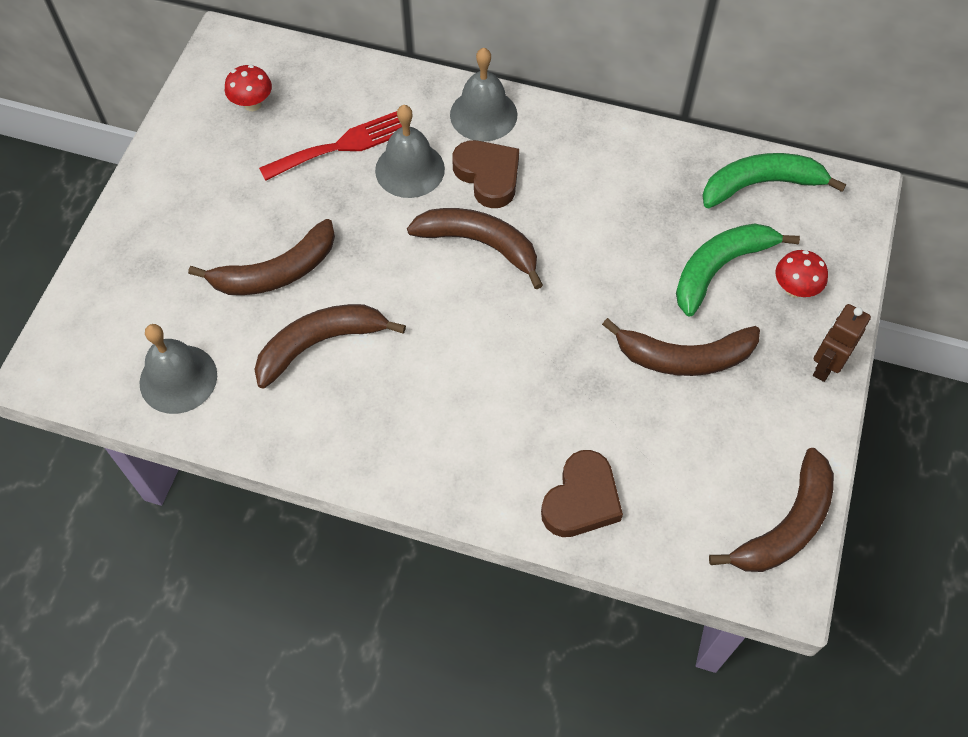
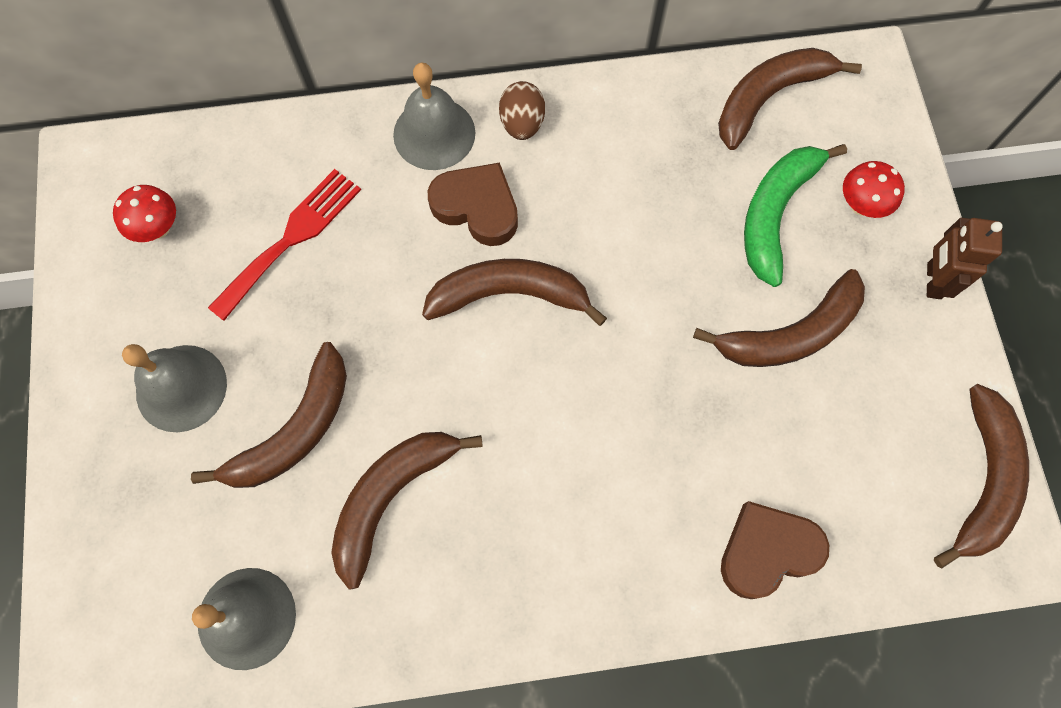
camera: 25 degrees left, 10 degrees up
(410, 169) = (385, 235): grey bell -> grey bell (181, 388)
(553, 132) = (522, 124): none -> brown egg
(581, 499) = (767, 551): brown heart -> brown heart turned 120 degrees counterclockwise
(761, 184) = (769, 97): green banana -> brown banana

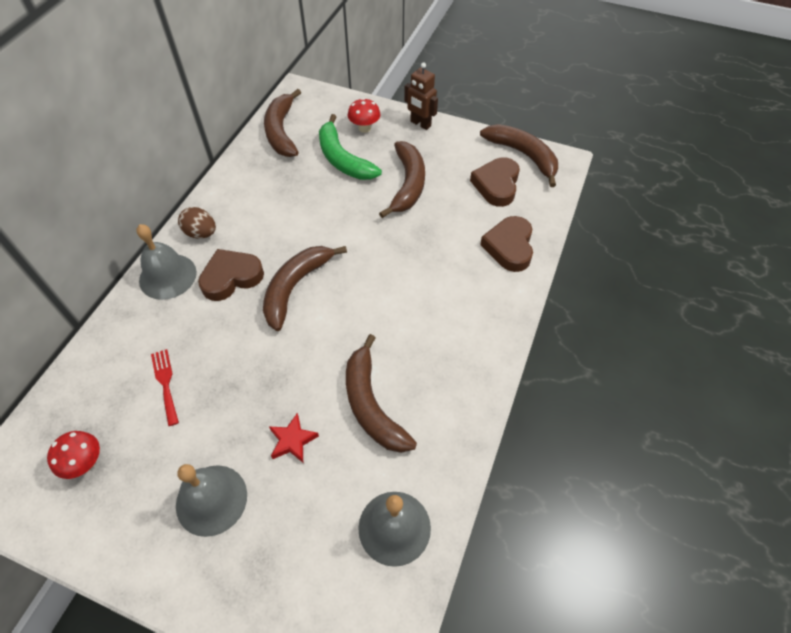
camera: 60 degrees left, 15 degrees down
(291, 238) = (165, 383): red fork -> red fork, size x0.62
(294, 431) = (292, 440): brown banana -> red star
(884, 469) = (496, 185): none -> brown heart

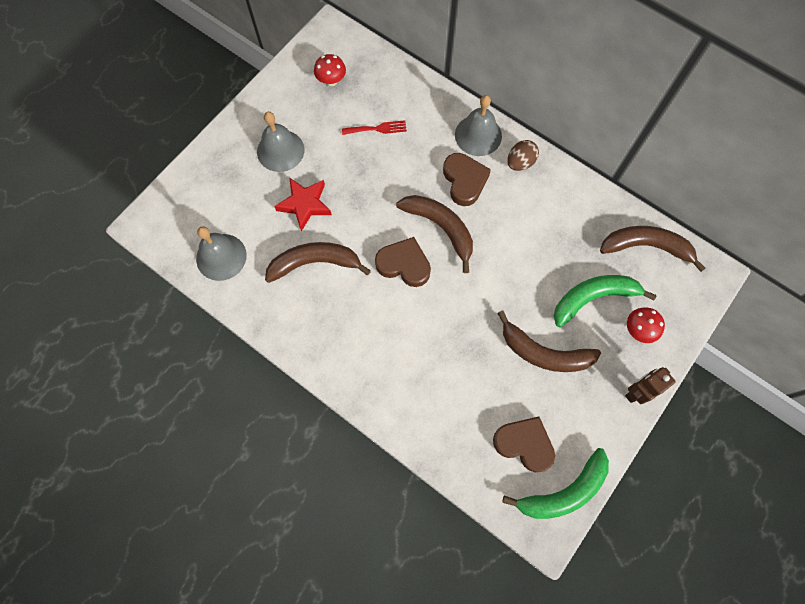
camera: 105 degrees right, 15 degrees up
(292, 440) = (305, 204): red star -> red star, size x1.52
(509, 247) = (438, 426): brown heart -> brown heart (404, 264)
(523, 155) = (563, 492): brown banana -> green banana

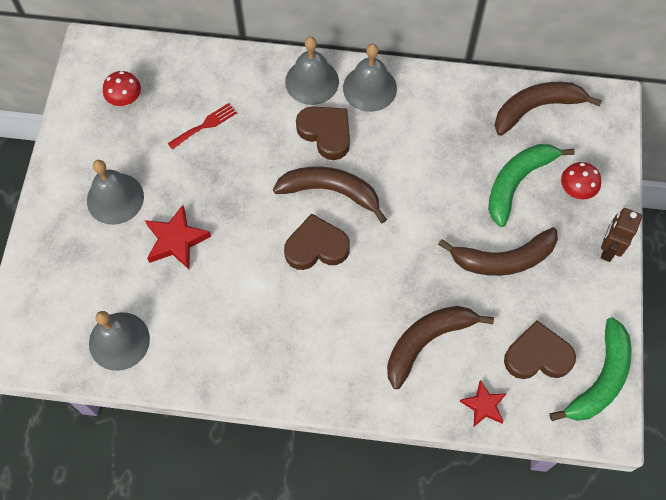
camera: 30 degrees left, 5 degrees down
(315, 263) = (224, 294): brown banana -> brown banana (427, 341)
(457, 458) = (484, 405): none -> red star
(520, 162) = (369, 88): brown egg -> grey bell

